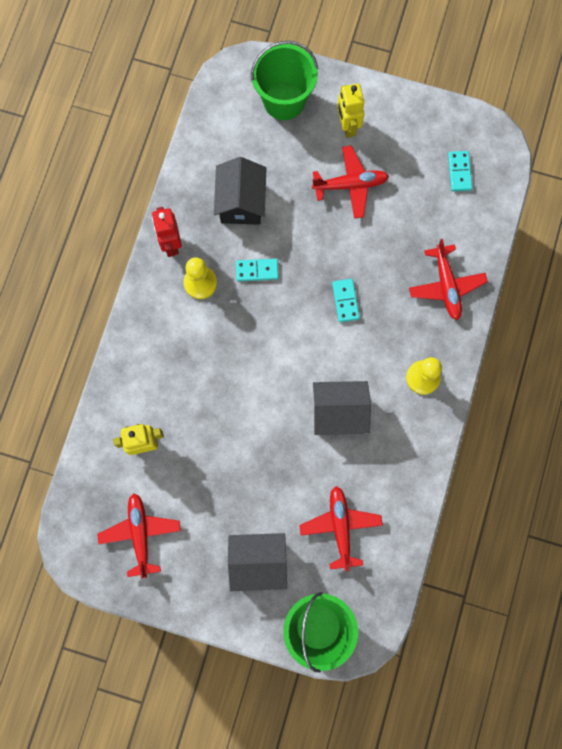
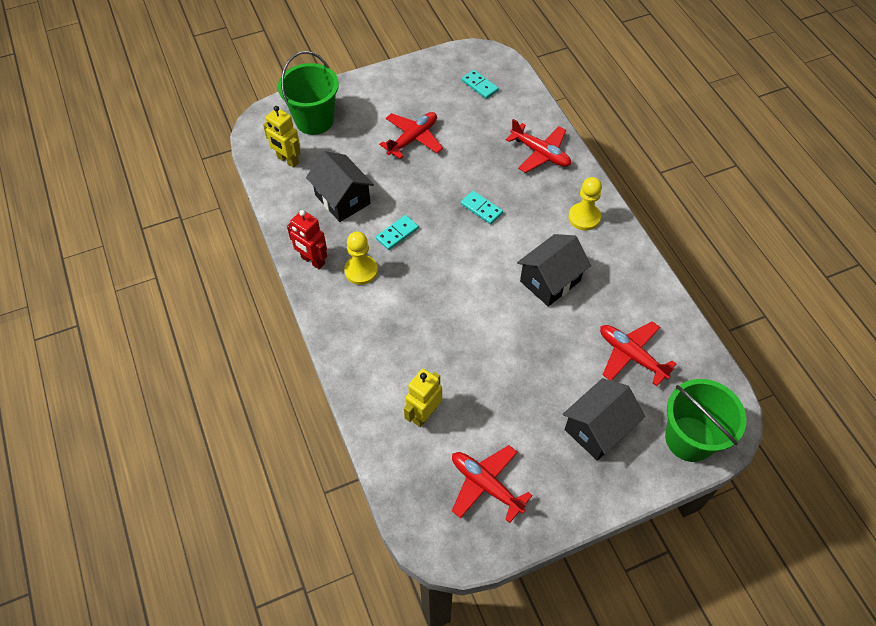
camera: 40 degrees left, 20 degrees down
(347, 126) = (375, 107): yellow robot -> yellow robot (288, 160)

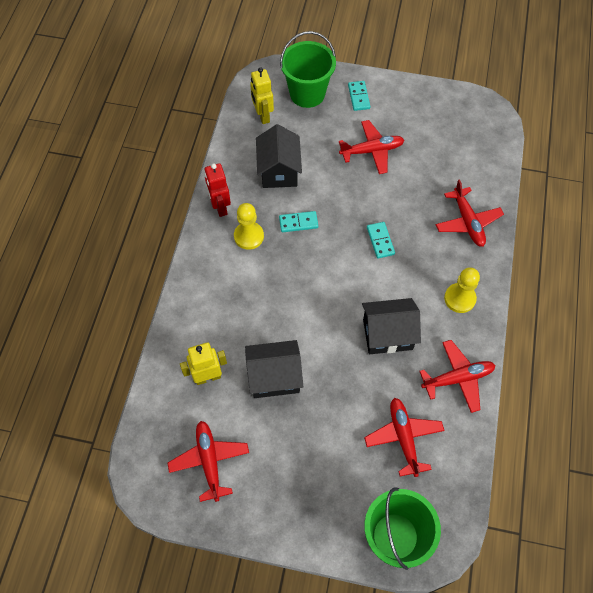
camera: 35 degrees right, 5 degrees up
(479, 86) = (463, 135): turquoise domino -> turquoise domino (359, 97)
(598, 429) = (327, 477): black house -> black house (274, 377)
(634, 281) = (457, 378): none -> red plane

